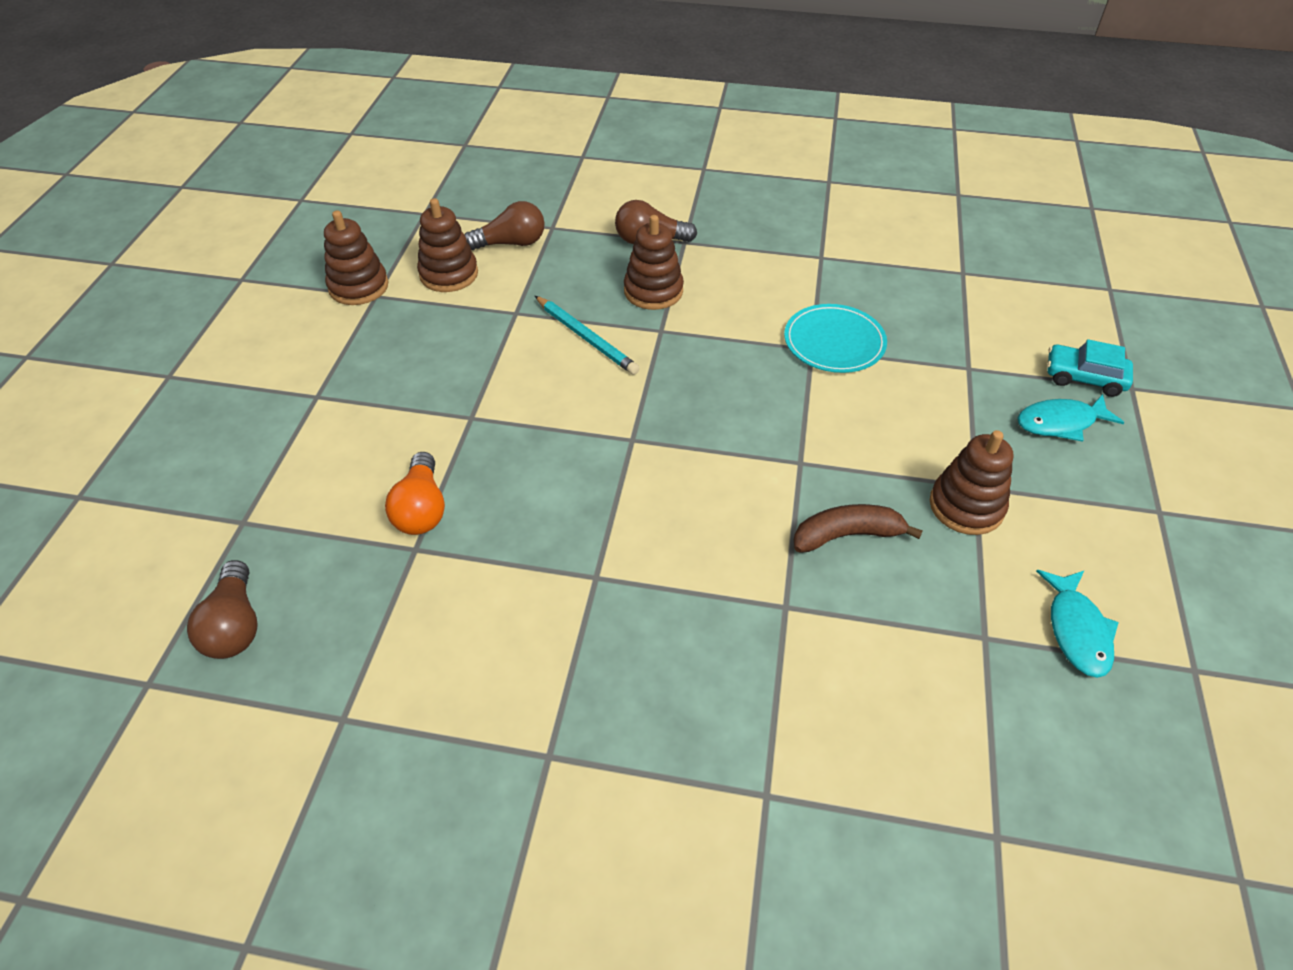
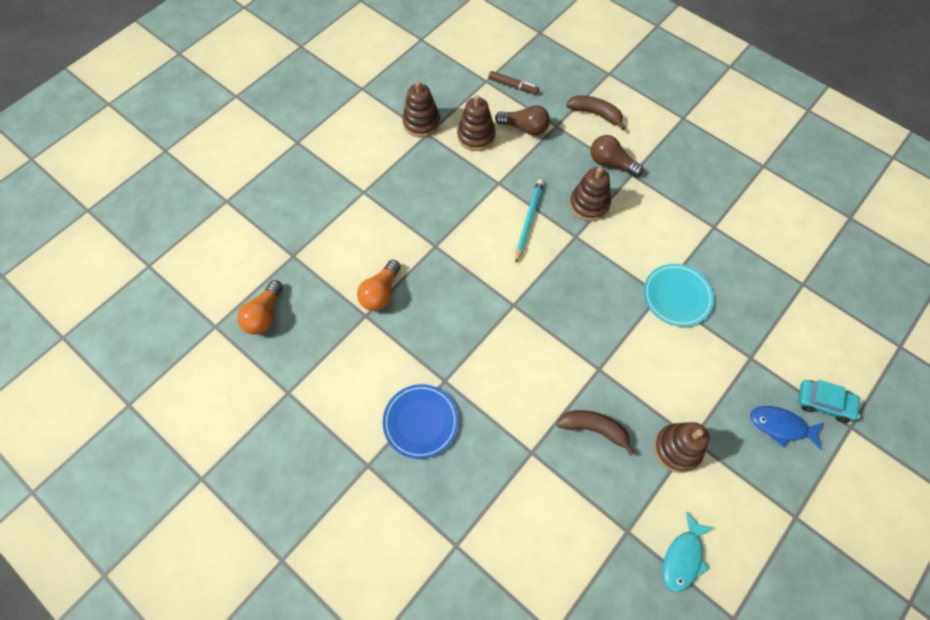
camera: 30 degrees right, 15 degrees up
(235, 625) = (264, 315): brown light bulb -> orange light bulb
(465, 206) = (513, 86): none -> brown marker
(586, 337) = (528, 221): turquoise pencil -> turquoise pencil turned 150 degrees counterclockwise
(594, 199) = (595, 114): none -> brown banana
(595, 649) = (421, 422): none -> blue plate
(1060, 423) = (780, 426): turquoise fish -> blue fish
(1084, 377) = (824, 403): turquoise car -> turquoise car turned 150 degrees clockwise

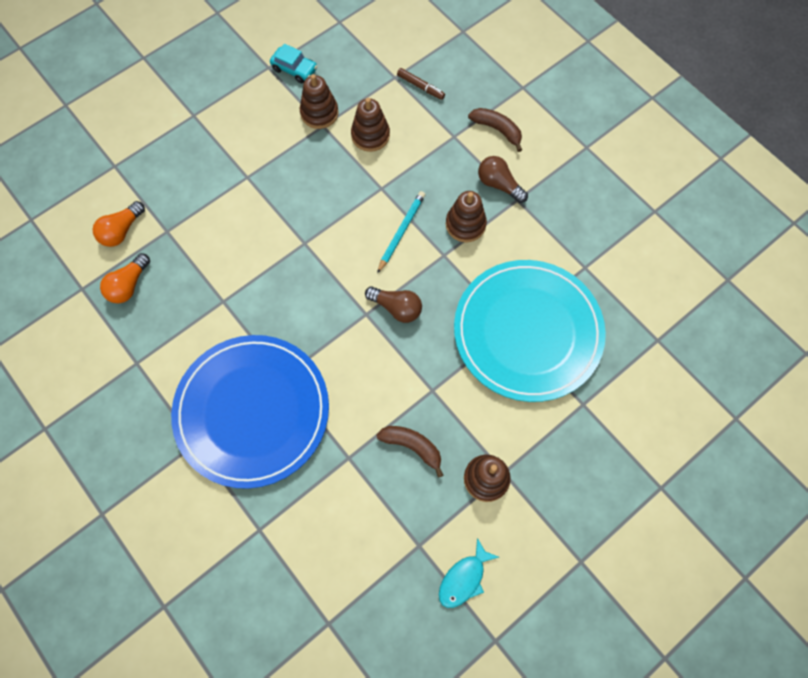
camera: 10 degrees right, 5 degrees up
(380, 293) = (242, 281): orange light bulb -> orange light bulb (121, 231)
(421, 422) = (252, 411): blue plate -> blue plate, size x2.17
(525, 128) = (421, 134): brown light bulb -> brown light bulb (396, 308)
(677, 296) = (527, 332): turquoise plate -> turquoise plate, size x2.17
(780, 426) = (592, 475): blue fish -> none
(824, 403) = (641, 460): turquoise car -> turquoise car (294, 69)

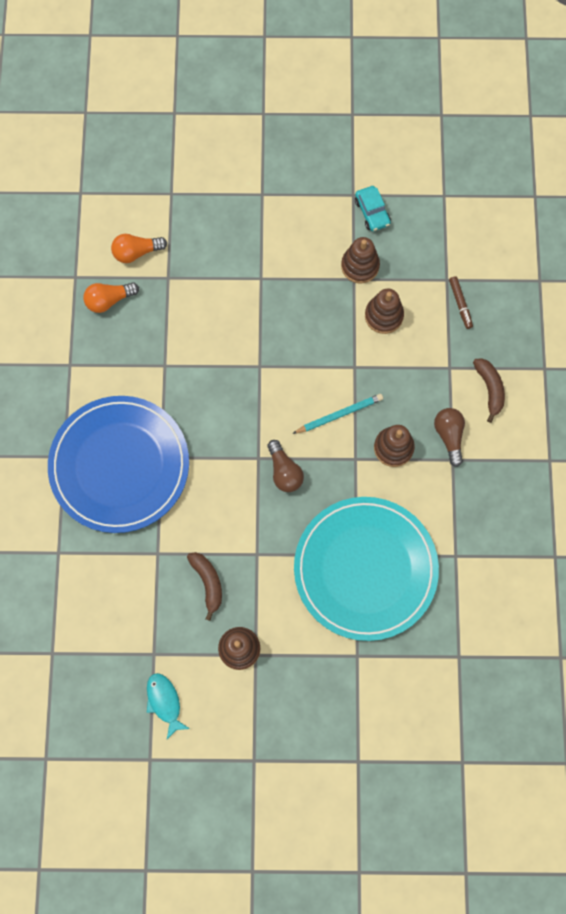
camera: 40 degrees right, 5 degrees up
(464, 578) = (164, 702): turquoise fish -> turquoise fish turned 75 degrees clockwise

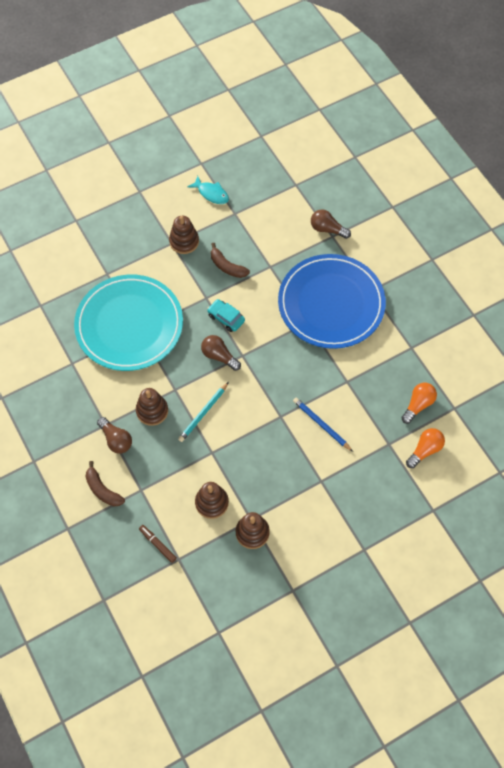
camera: 150 degrees right, 10 degrees down
(57, 565) = (327, 229): none -> brown light bulb
(222, 334) = (321, 425): none -> blue pencil
(372, 212) = (268, 583): turquoise car -> turquoise car (226, 318)

